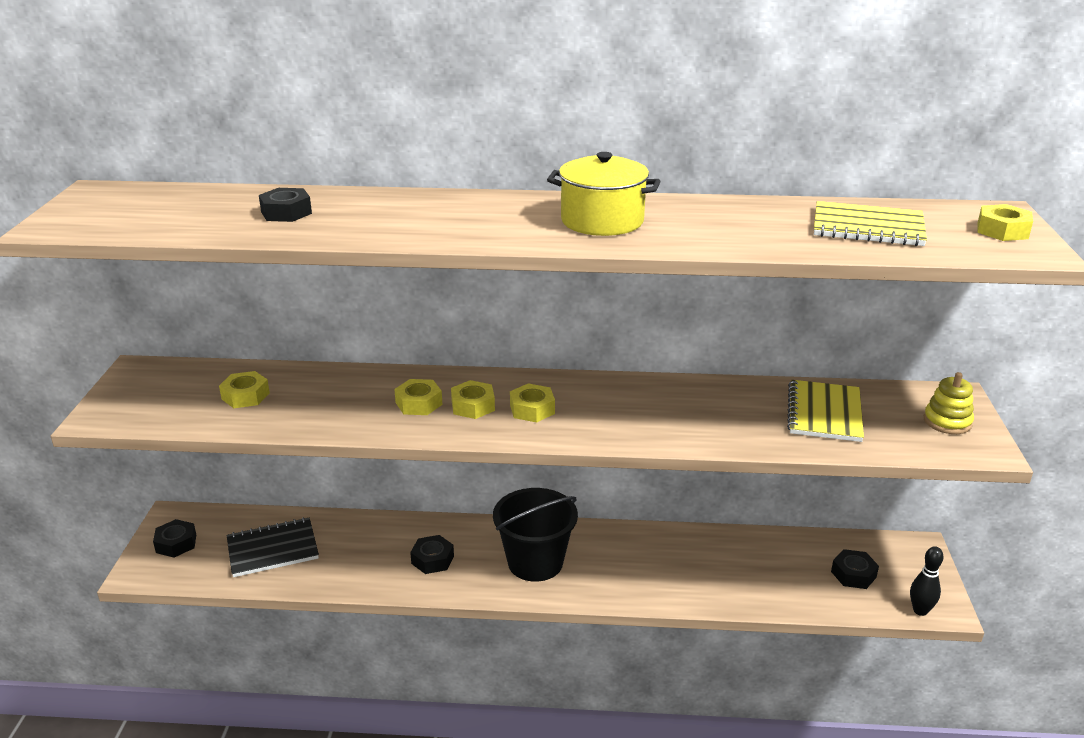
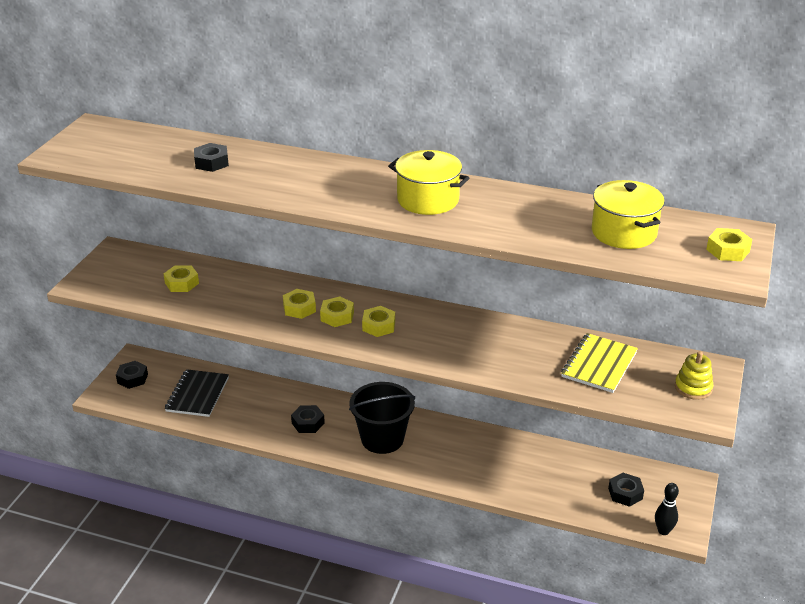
camera: 15 degrees right, 5 degrees up
(272, 549) = (197, 394): black notebook -> black notebook turned 75 degrees counterclockwise
(868, 227) = (624, 233): yellow notebook -> yellow pot

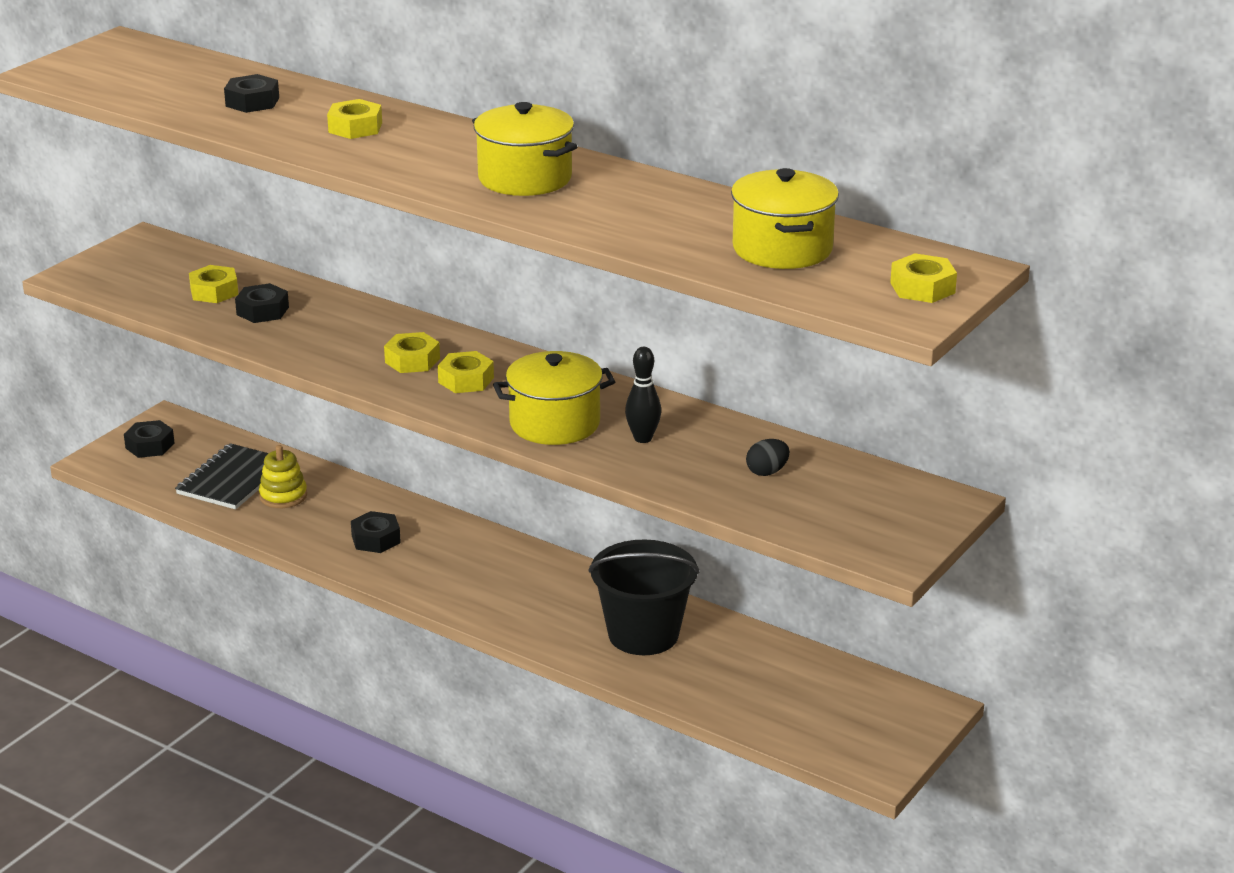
camera: 15 degrees right, 5 degrees down
(299, 308) = (364, 343): yellow nut -> yellow nut (355, 127)
(382, 439) = (476, 576): black bucket -> black bucket (643, 634)
(451, 350) = (554, 423): none -> yellow pot
(599, 364) = (767, 472): yellow notebook -> black egg
(625, 493) = (814, 704): black nut -> black nut (262, 311)
(663, 531) = (846, 761): black bowling pin -> black bowling pin (643, 438)
(693, 388) = (894, 521): yellow stacking toy -> yellow stacking toy (283, 496)

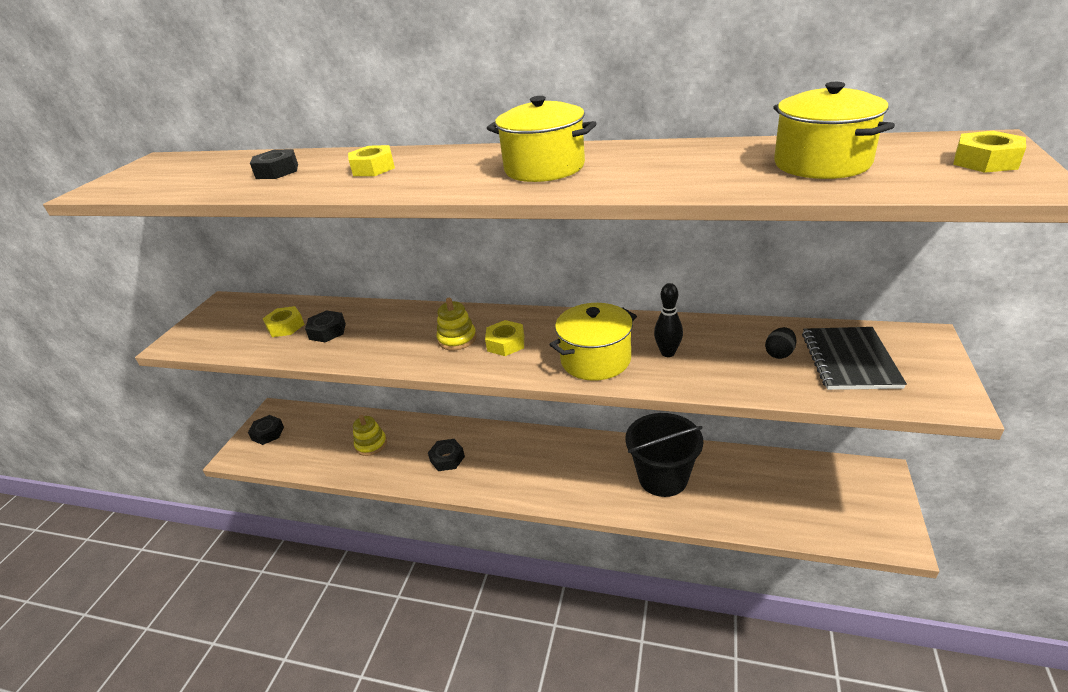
camera: 15 degrees left, 5 degrees up
(232, 479) = (332, 442): black notebook -> black notebook (849, 360)
(412, 360) = (457, 339): yellow nut -> yellow stacking toy

